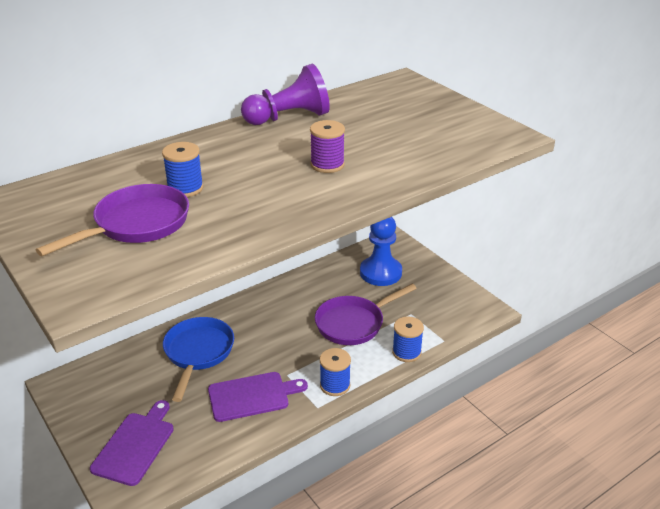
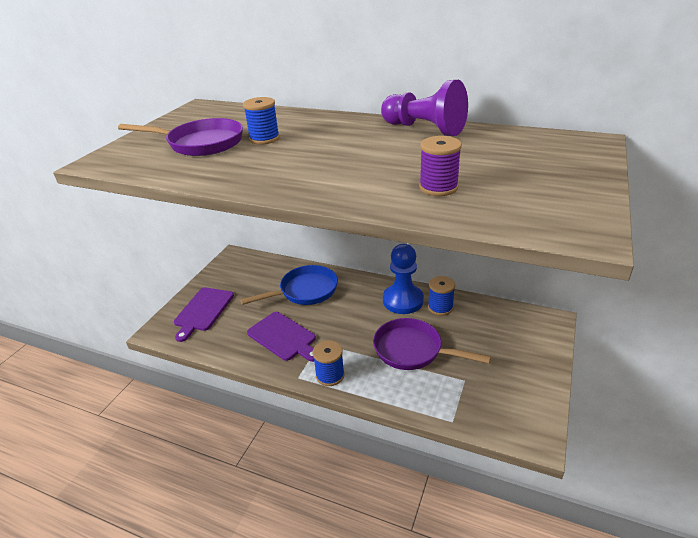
camera: 60 degrees right, 0 degrees up
(135, 445) = (203, 311): purple cutting board -> purple cutting board turned 120 degrees clockwise
(327, 165) = (366, 168): purple spool -> purple spool (438, 187)
(380, 273) = (496, 334): blue pawn -> blue pawn (403, 300)
(406, 352) = (410, 401): blue spool -> blue spool (440, 307)

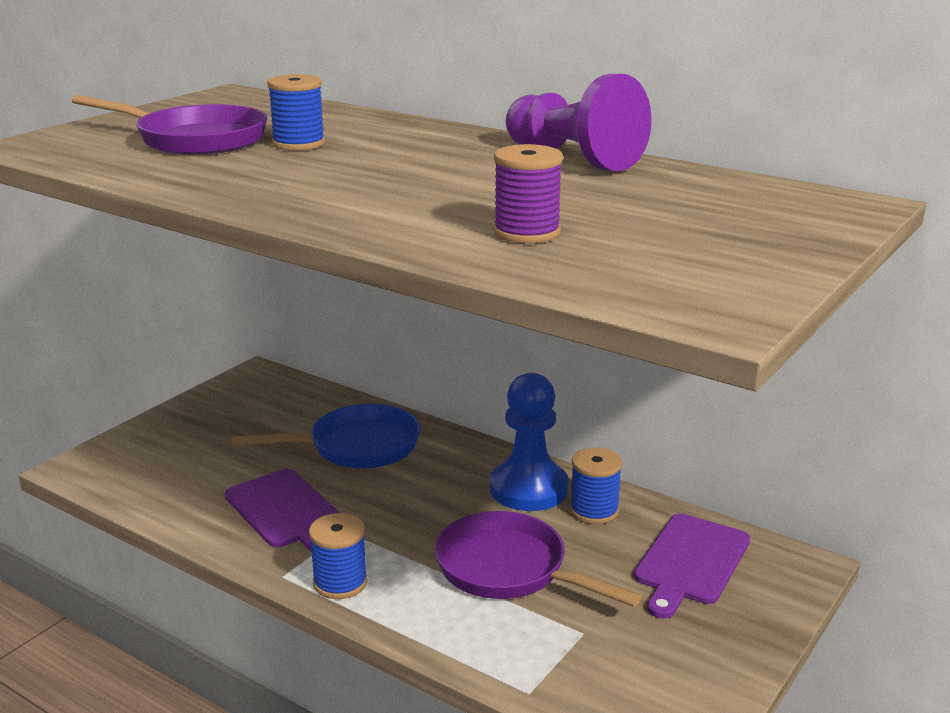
camera: 10 degrees right, 10 degrees down
(203, 311) = (166, 450): purple cutting board -> purple cutting board (690, 562)

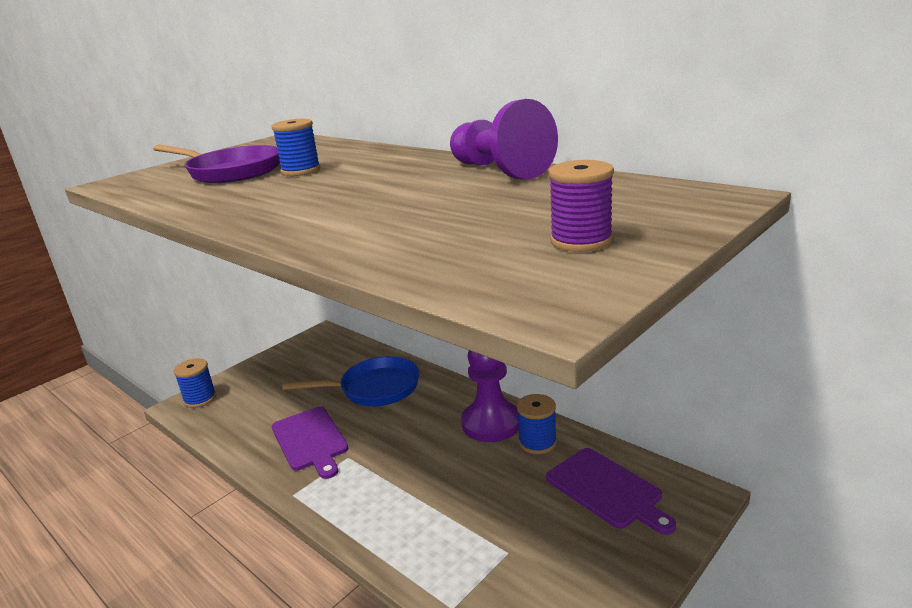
camera: 10 degrees right, 0 degrees up
(340, 583) = (332, 501): blue spool -> blue spool (200, 399)
(508, 569) = (461, 493): purple pan -> none
(526, 232) = (426, 234): purple spool -> purple spool (581, 241)
(528, 489) = (491, 423): blue pawn -> purple pawn
(690, 562) = (607, 489): purple cutting board -> purple cutting board turned 75 degrees counterclockwise

